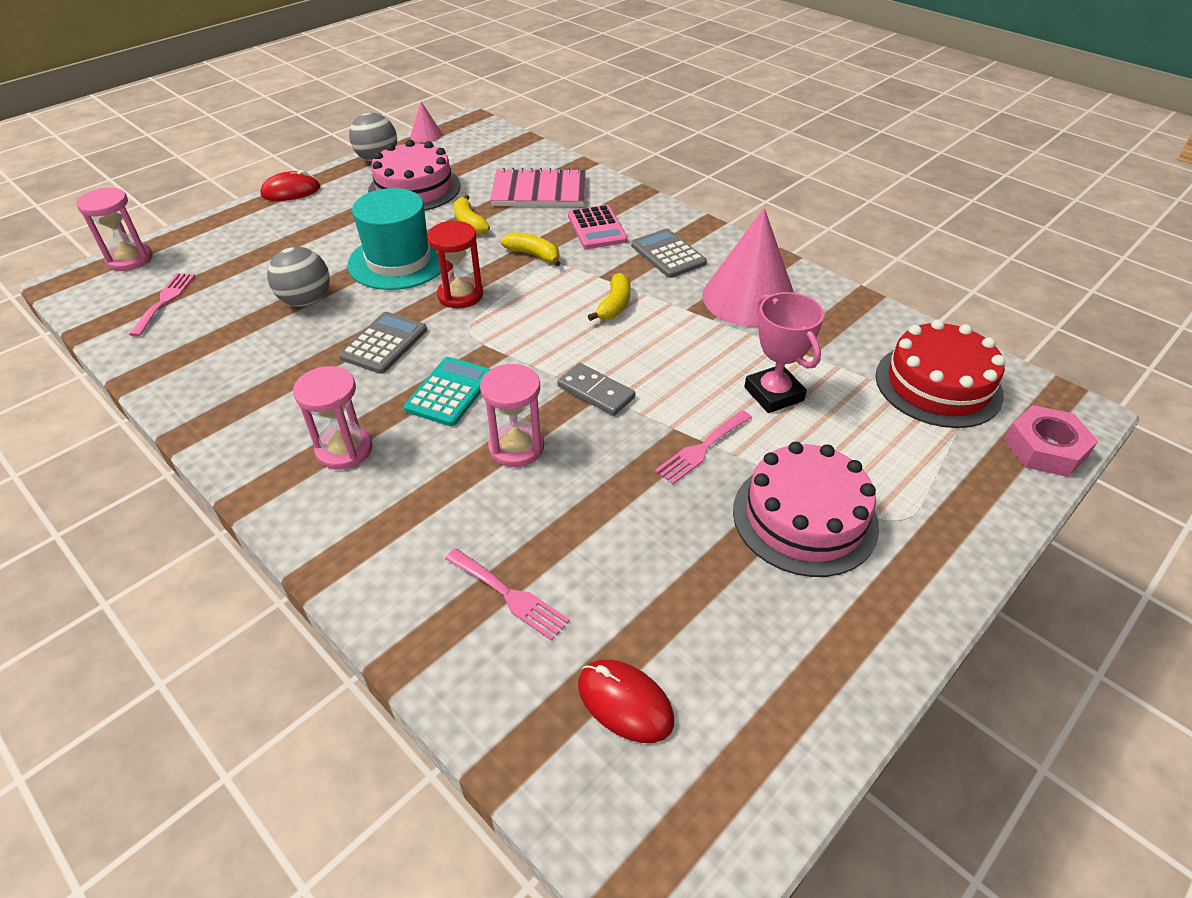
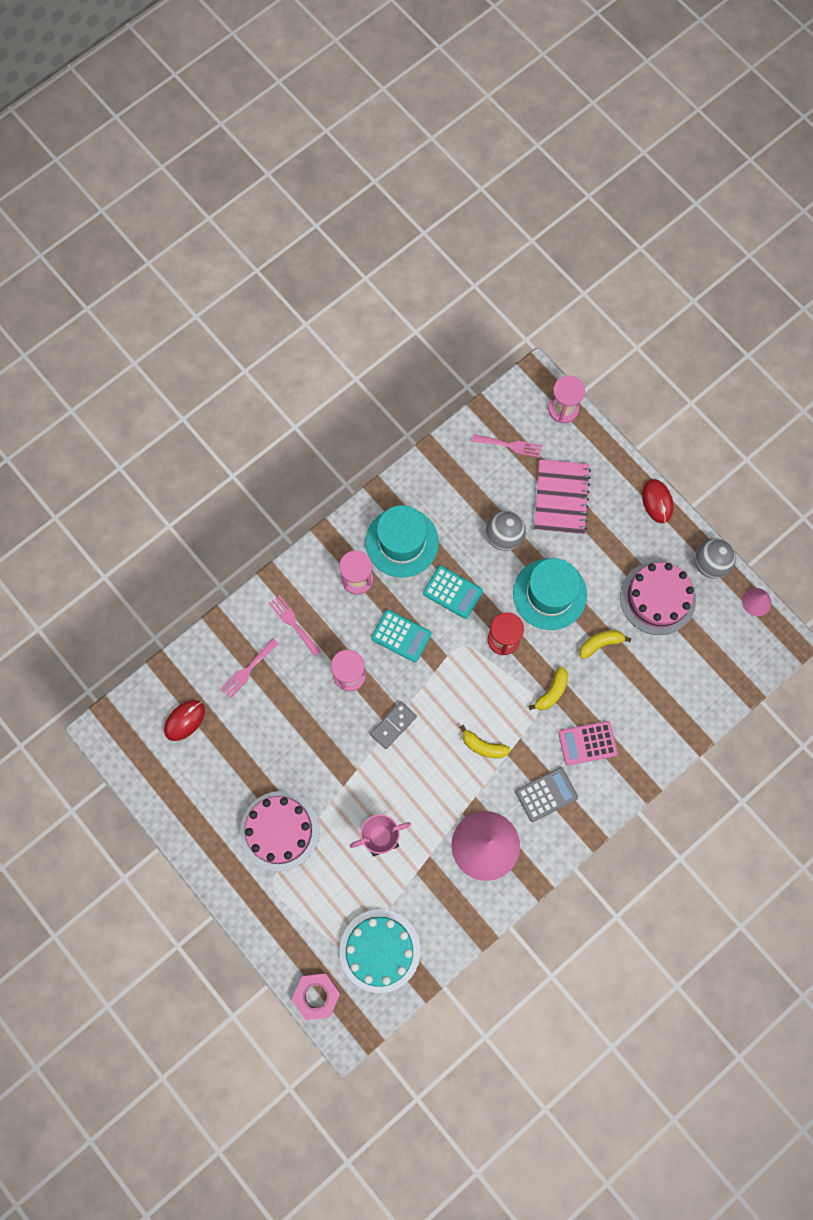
camera: 95 degrees right, 30 degrees up
(289, 401) = (402, 542): none -> turquoise hat
(384, 343) = (452, 592): grey calculator -> turquoise calculator
(539, 191) = (649, 700): pink notebook -> pink notebook (561, 498)
(702, 449) = (337, 783): pink fork -> pink fork (293, 623)
(938, 385) = (380, 950): red cake -> turquoise cake

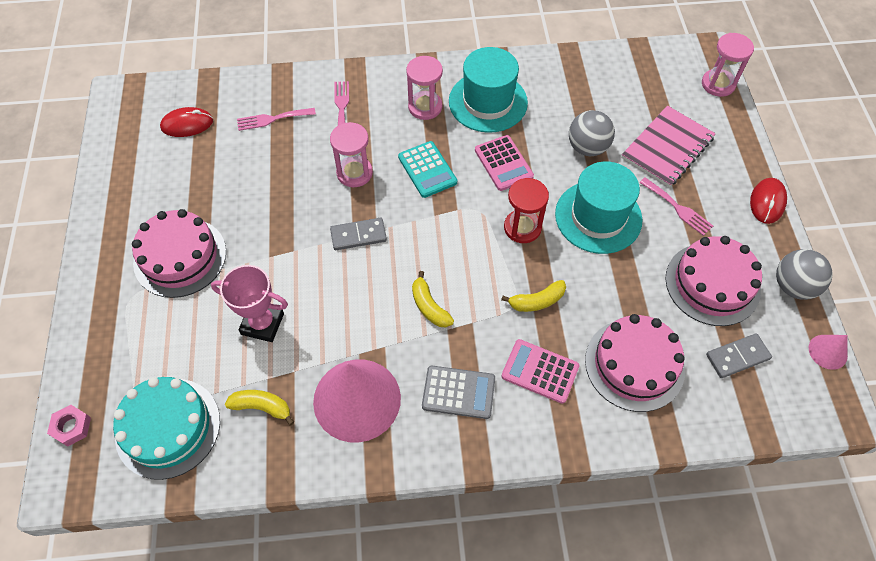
camera: 35 degrees right, 15 degrees down
(316, 995) = (71, 427): pink nut -> pink nut, size x0.64
(452, 592) = (503, 163): turquoise calculator -> pink calculator
(510, 445) = (646, 85): pink fork -> pink fork (678, 208)
(600, 643) = (620, 289): yellow banana -> yellow banana (262, 407)
(643, 696) = (634, 364): none -> pink cake
(703, 645) = (737, 357): none -> grey domino

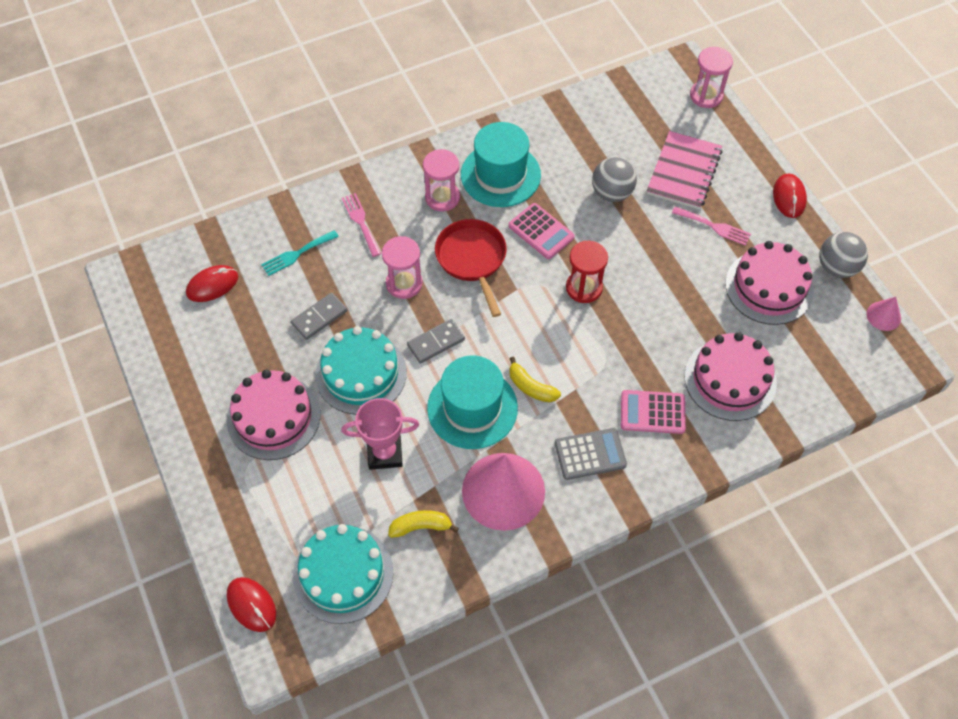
camera: 20 degrees left, 0 degrees up
(71, 427) = (251, 605): pink nut -> red mouse
(272, 119) = (297, 254): pink fork -> turquoise fork
(277, 242) = (361, 373): none -> turquoise cake
(427, 170) = (472, 259): turquoise calculator -> red pan
(537, 301) = (624, 351): yellow banana -> none
(598, 217) = (647, 256): turquoise hat -> turquoise hat (472, 408)
(737, 357) = (812, 345): grey domino -> grey domino (319, 317)

